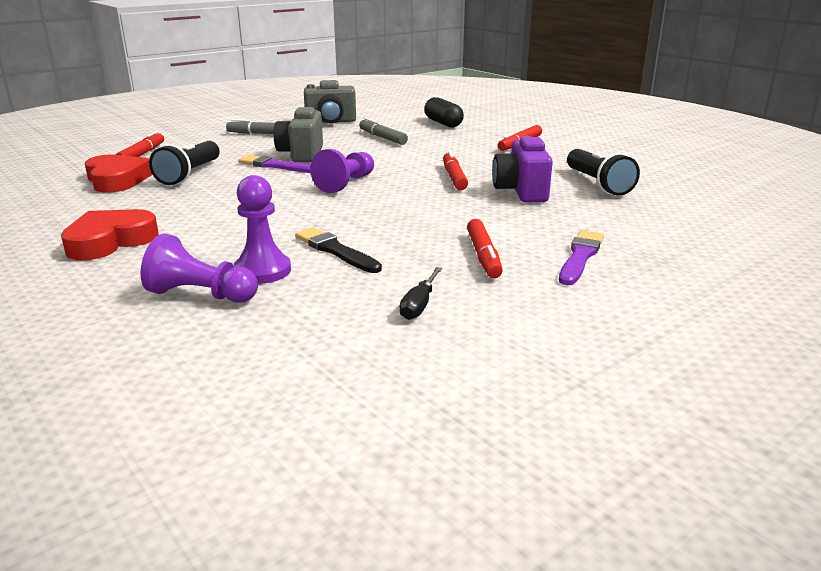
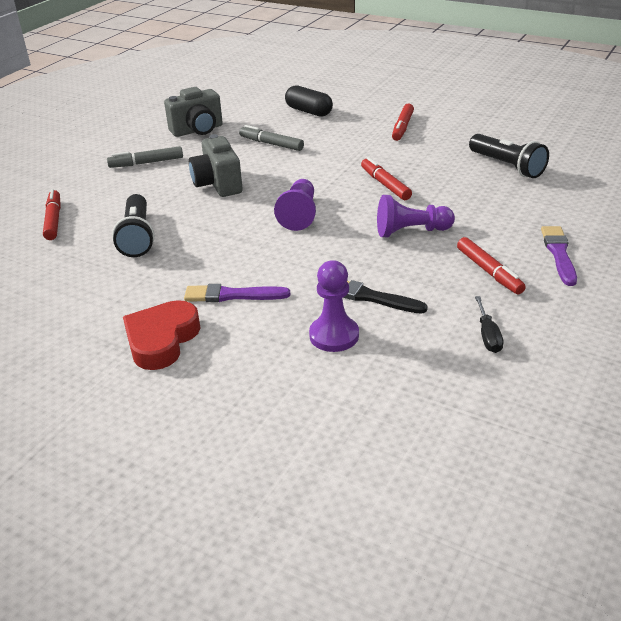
camera: 20 degrees left, 10 degrees up
(117, 180) = (71, 261): red heart -> none
(200, 295) = (311, 375): purple pawn -> purple pawn (411, 231)
(276, 166) = (210, 206): purple brush -> purple brush (232, 295)
(521, 191) = (455, 190): purple camera -> none

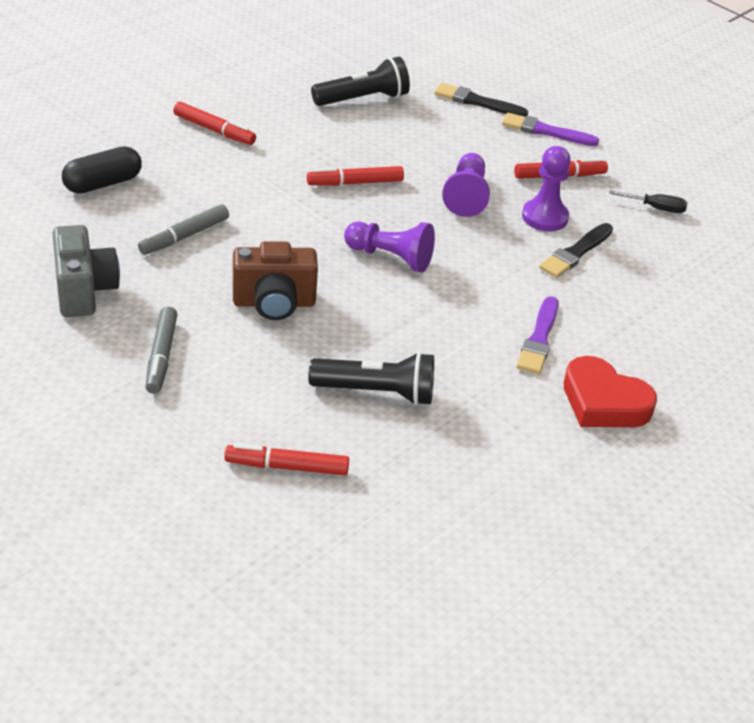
camera: 80 degrees left, 5 degrees up
(218, 184) = (274, 303): grey camera -> brown camera
(334, 335) = (630, 290): purple pawn -> purple pawn (545, 217)
(566, 213) = (477, 102): none -> black brush

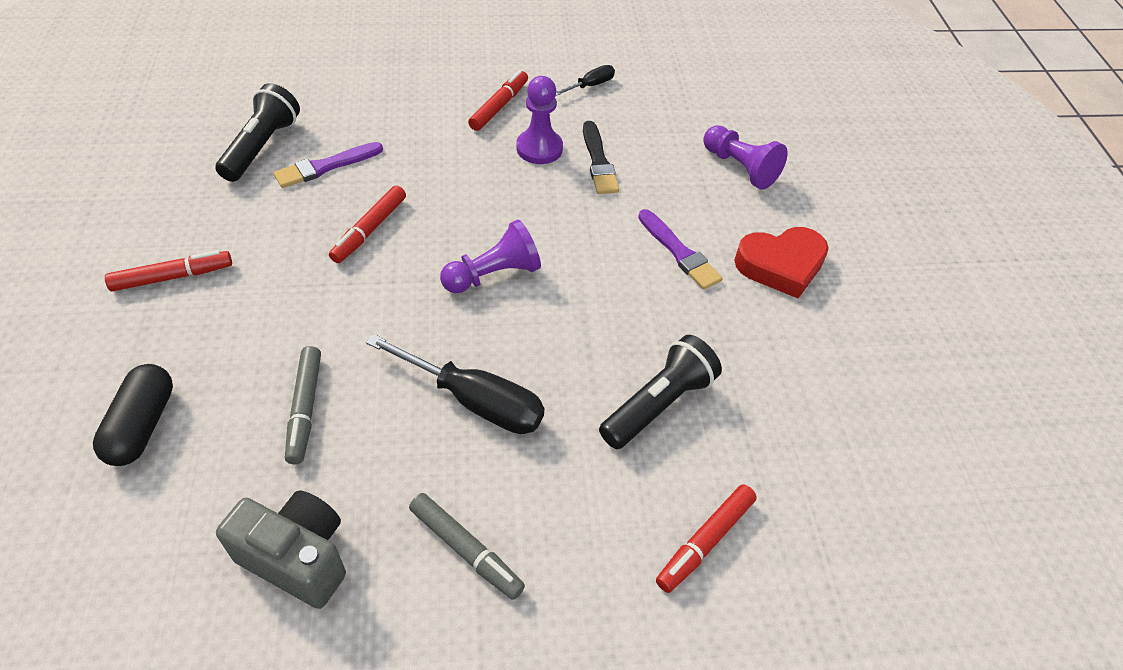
camera: 50 degrees left, 10 degrees up
(274, 303) = (474, 400): brown camera -> black screwdriver
(466, 196) = (465, 174): purple pawn -> purple pawn (740, 168)
(477, 102) = (354, 85): black brush -> none
(545, 131) = (437, 76): purple brush -> purple brush (326, 166)

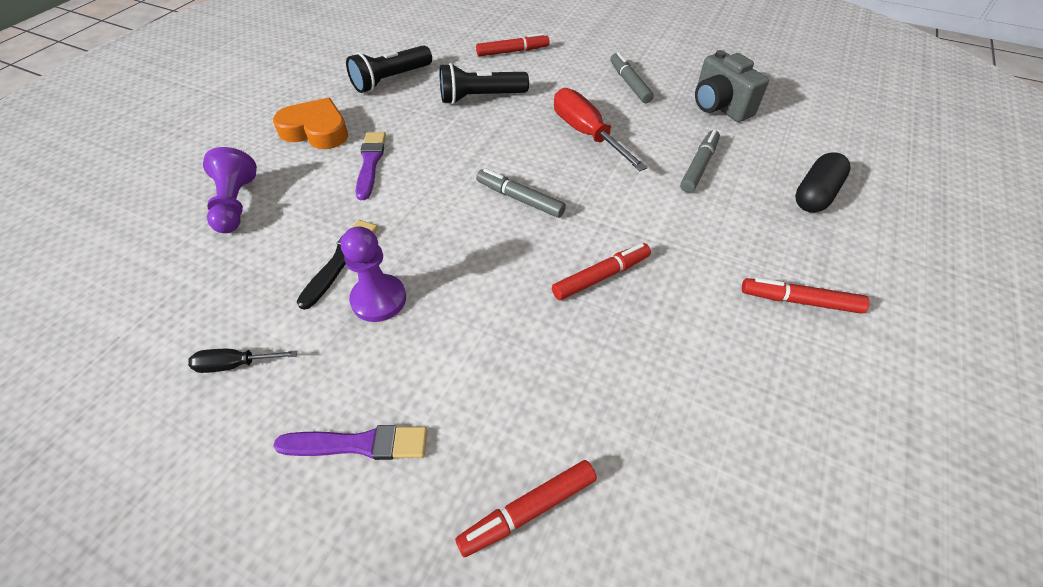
camera: 145 degrees left, 0 degrees up
(262, 146) = (686, 445): black flashlight -> black flashlight (391, 80)
(326, 166) = (616, 375): purple brush -> purple brush (359, 444)
(474, 400) = (587, 134): black screwdriver -> red screwdriver
(494, 274) = (519, 199): purple pawn -> grey marker
(499, 106) = (366, 380): red marker -> red marker (528, 510)
(781, 265) = (316, 130): red heart -> orange heart

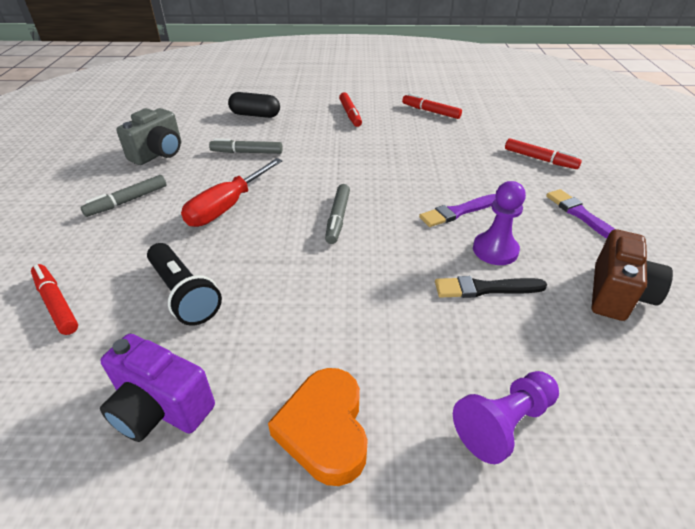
camera: 115 degrees left, 10 degrees down
(236, 364) = (617, 294): black screwdriver -> brown camera
(370, 163) = (353, 334): purple brush -> purple brush (458, 212)
(391, 80) = (160, 408): black flashlight -> purple camera
(601, 276) = (386, 168): red marker -> red marker (430, 111)

